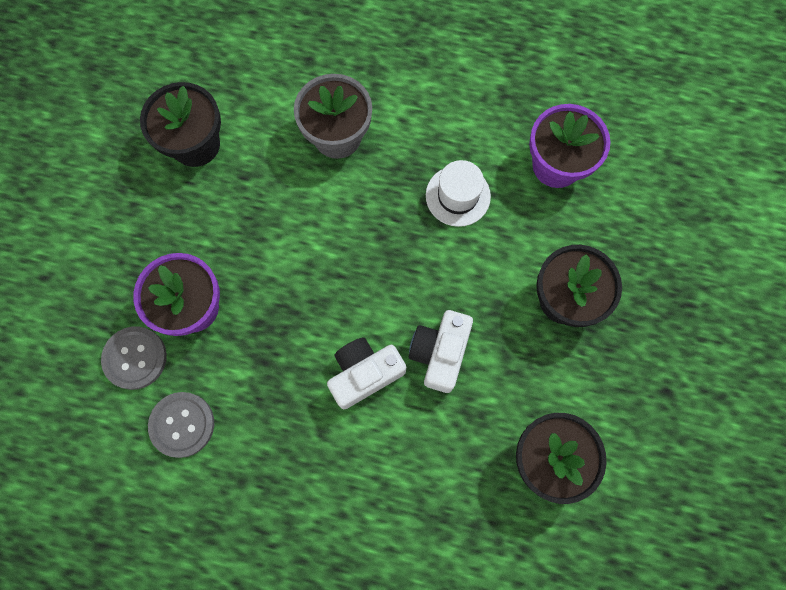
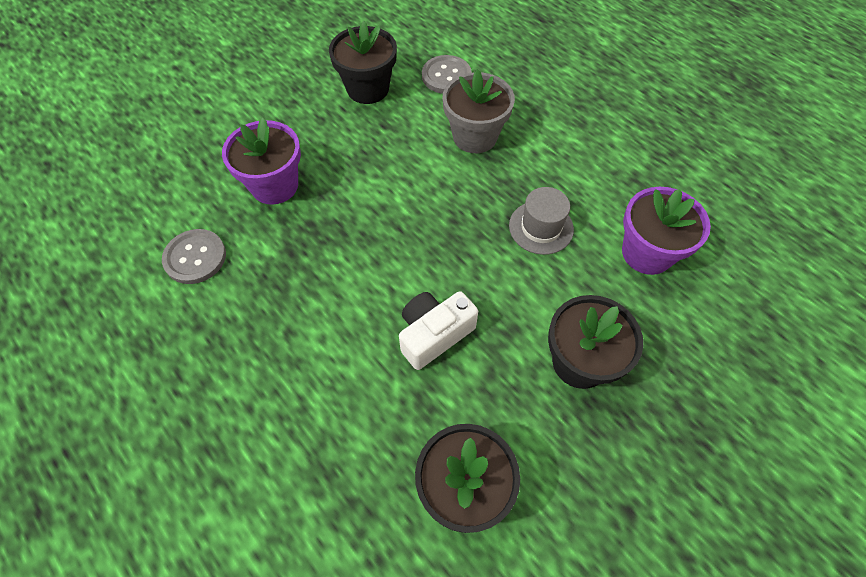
camera: 35 degrees right, 15 degrees down
(135, 358) = (206, 194): grey button -> grey button (446, 76)
(364, 374) = (359, 310): white camera -> none
(458, 196) = (541, 227): white hat -> grey hat

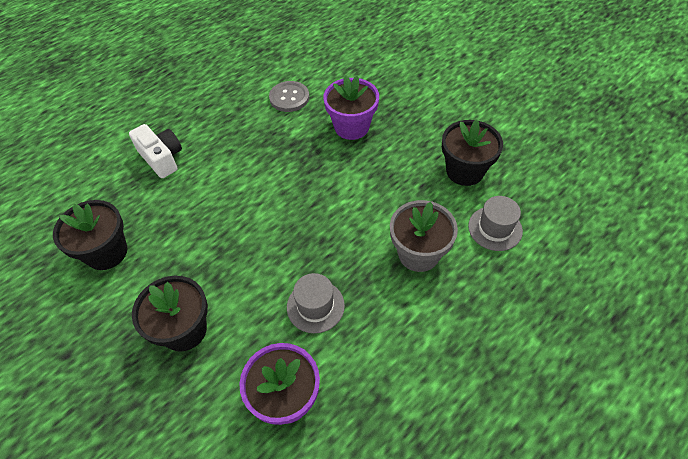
camera: 90 degrees right, 5 degrees down
(434, 334) = (219, 231): white camera -> white camera (162, 158)
(446, 76) = (495, 228): grey button -> grey hat

